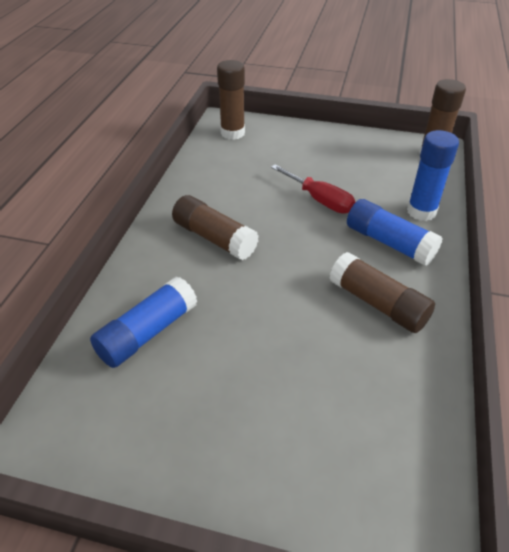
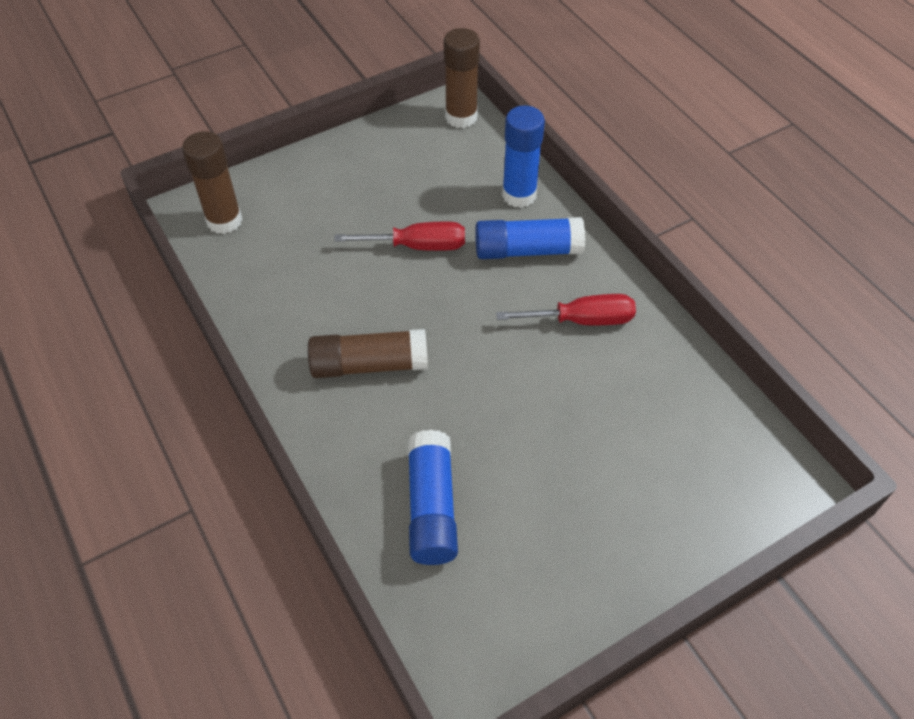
camera: 45 degrees left, 10 degrees up
(378, 304) = (582, 320): brown glue stick -> red screwdriver

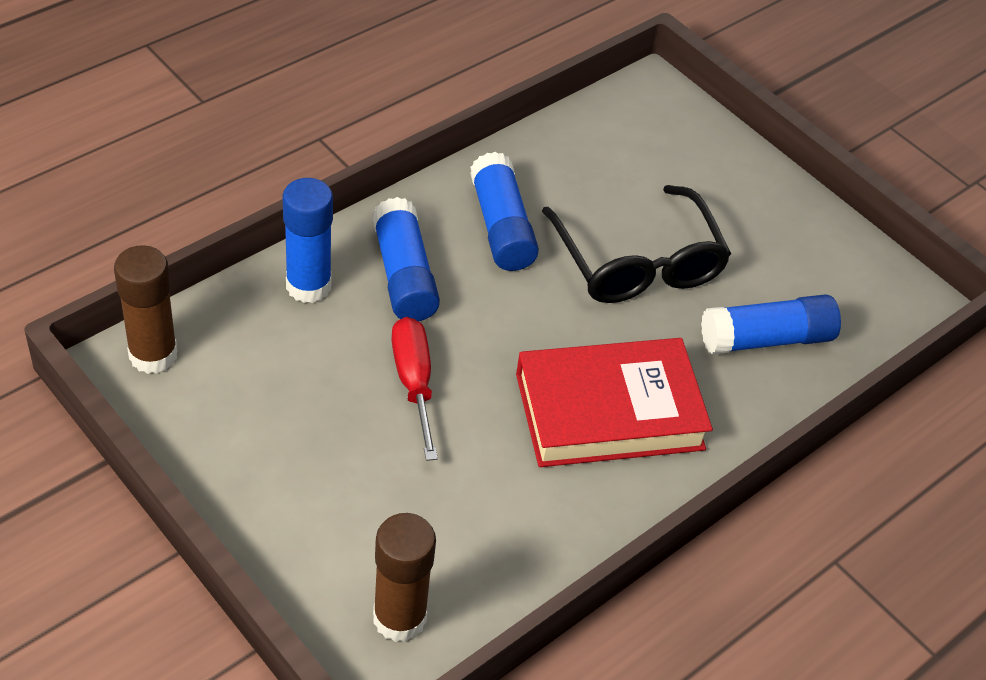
camera: 105 degrees left, 5 degrees down
(369, 365) = (609, 411): brown glue stick -> red book
(534, 417) = (638, 263): none -> black glasses
(582, 320) = (501, 227): red screwdriver -> blue glue stick

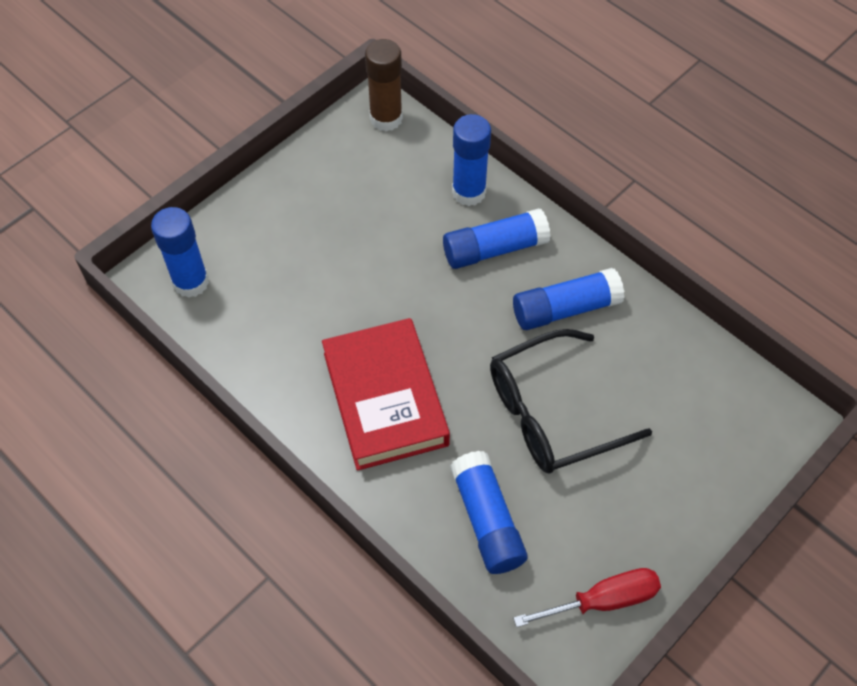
camera: 90 degrees right, 10 degrees up
(399, 618) = (191, 282): brown glue stick -> blue glue stick
(414, 383) = (389, 267): red screwdriver -> red screwdriver (603, 600)

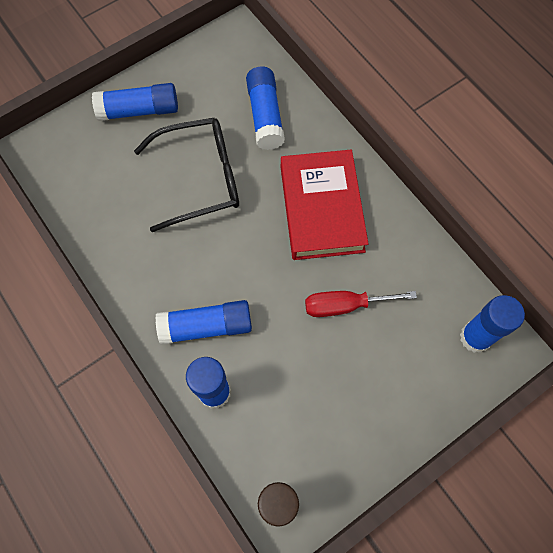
camera: 170 degrees left, 10 degrees up
(565, 309) = (164, 260): blue glue stick -> blue glue stick (139, 110)
(603, 600) = (204, 60): red screwdriver -> red screwdriver (345, 305)

